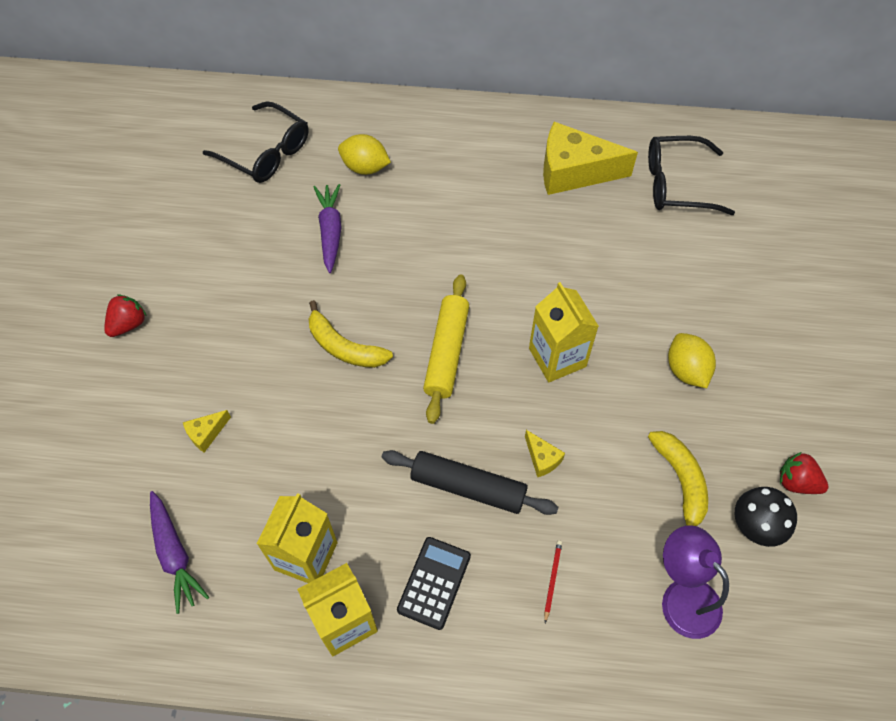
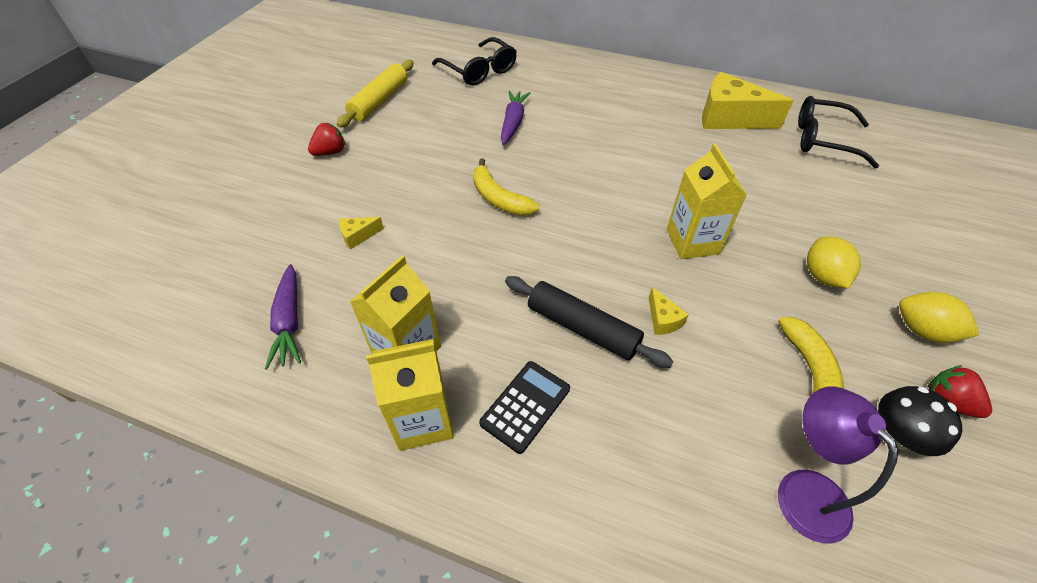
camera: 15 degrees right, 10 degrees down
(365, 167) = (553, 90): yellow lemon -> yellow lemon (922, 331)
(446, 352) = (588, 219): yellow rolling pin -> yellow rolling pin (379, 101)
(552, 580) = (653, 434): red pencil -> none

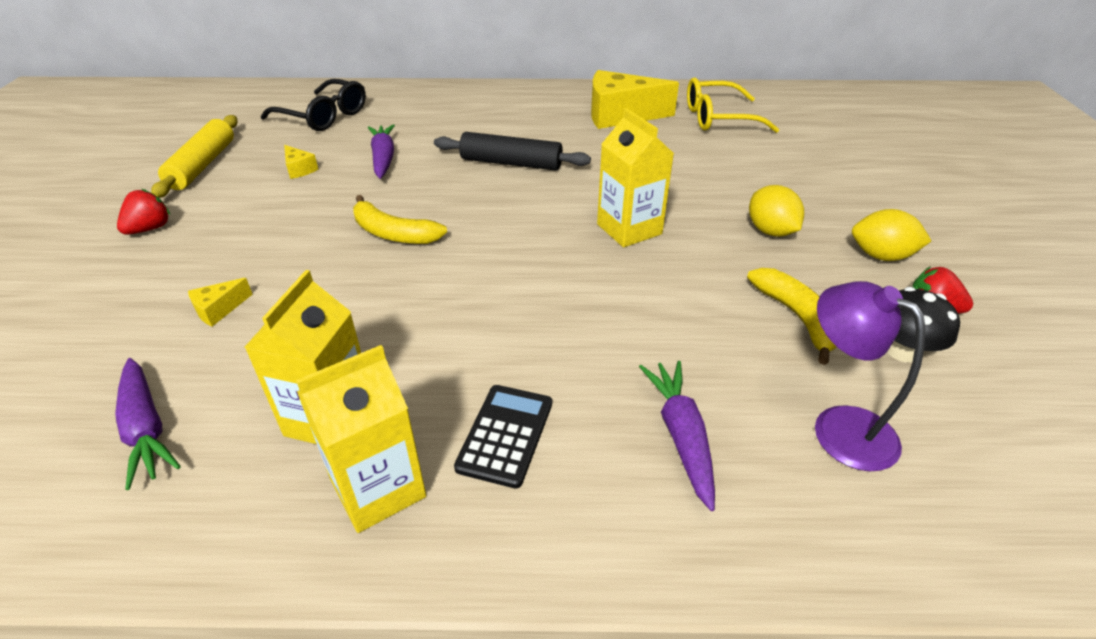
camera: 20 degrees left, 10 degrees down
(582, 328) = (542, 338): black rolling pin -> black rolling pin (511, 163)
(661, 452) = (681, 436): none -> purple carrot
(662, 320) = (628, 307): yellow cheese -> yellow cheese (299, 169)
(823, 140) = (718, 118): black glasses -> yellow glasses

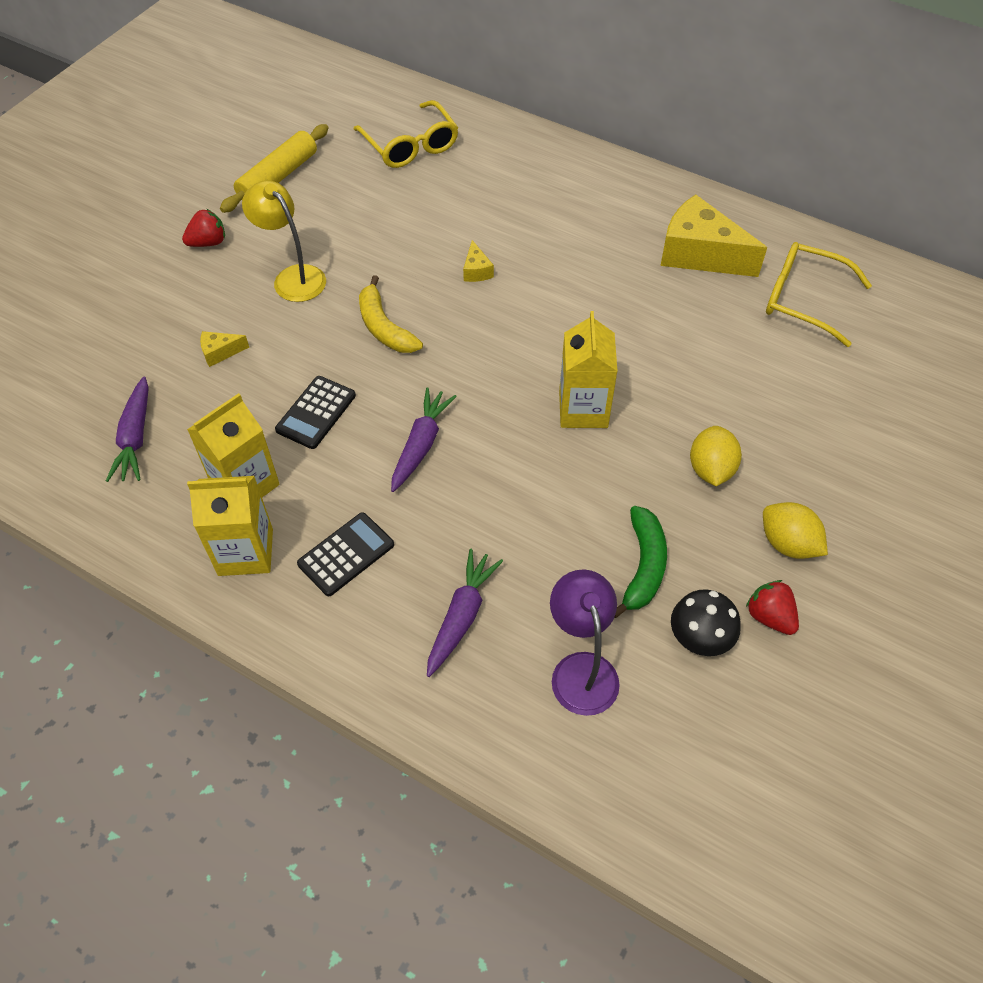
camera: 30 degrees right, 15 degrees up
(267, 226) = (293, 277): none -> yellow lamp
(299, 169) = (352, 215): yellow cheese -> yellow cheese (476, 270)
(323, 116) = (410, 145): black glasses -> yellow glasses
(370, 321) = (316, 413): none -> black calculator
(383, 158) = (430, 228): purple carrot -> purple carrot (421, 445)
(511, 163) = (539, 281): black rolling pin -> none
(797, 318) = (643, 566): yellow banana -> green banana

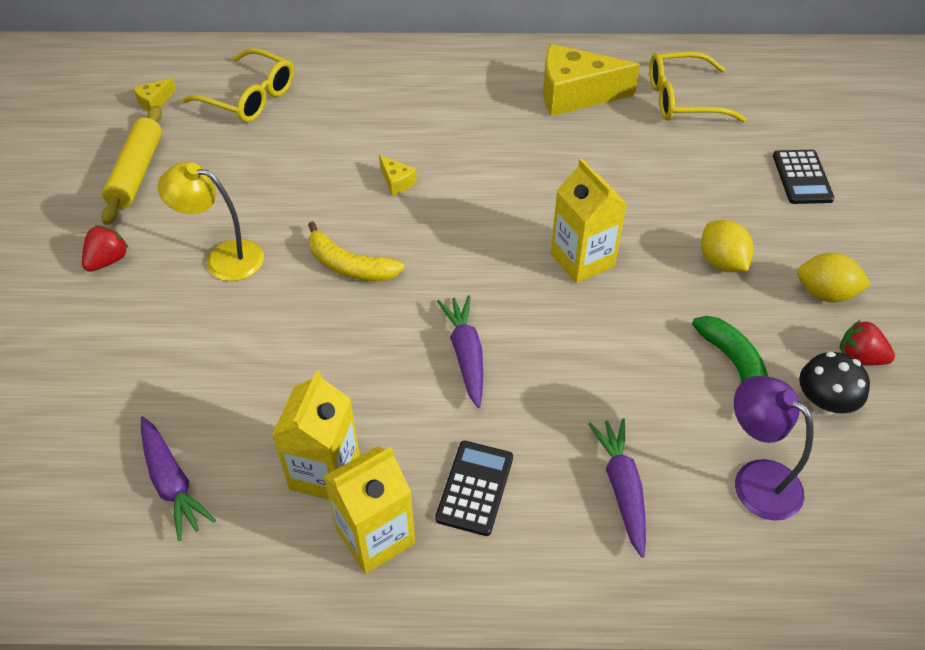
camera: 30 degrees left, 5 degrees down
(220, 352) = (201, 359): yellow cheese -> yellow cheese (154, 102)
(316, 413) = (344, 372): black calculator -> black calculator (802, 177)

